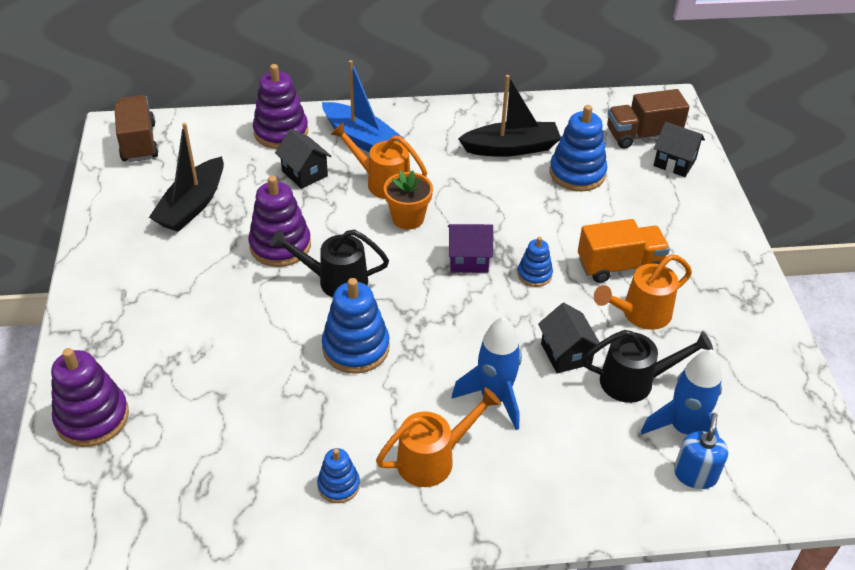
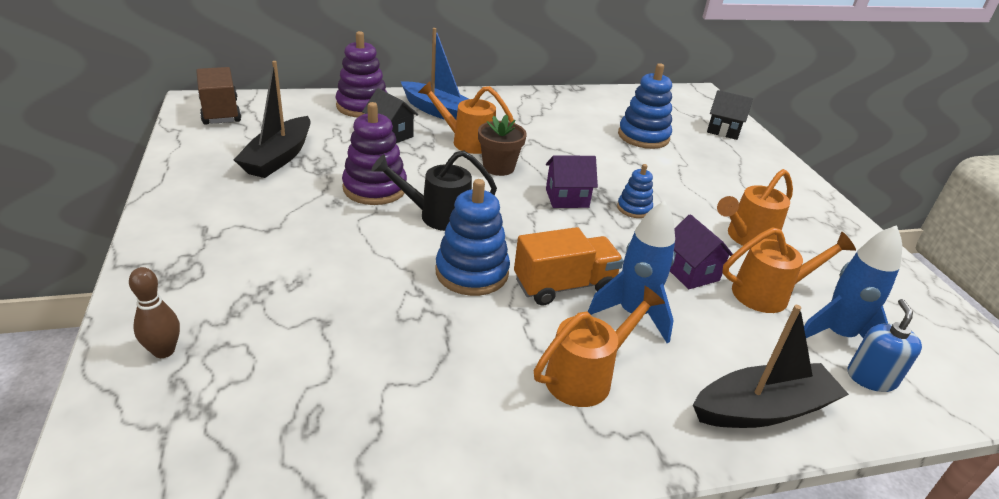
camera: 10 degrees left, 10 degrees down
(92, 417) = (164, 351): purple stacking toy -> brown bowling pin
(338, 485) = (482, 410): blue stacking toy -> none
(408, 218) = (498, 167): orange flower pot -> brown flower pot
(511, 148) = (578, 119): black boat -> black boat (763, 409)
(566, 354) = (690, 272): black house -> purple house
(619, 266) = (710, 201): orange truck -> orange truck (564, 286)
(635, 381) = (768, 294): black watering can -> orange watering can
(642, 135) = (688, 113): brown truck -> none

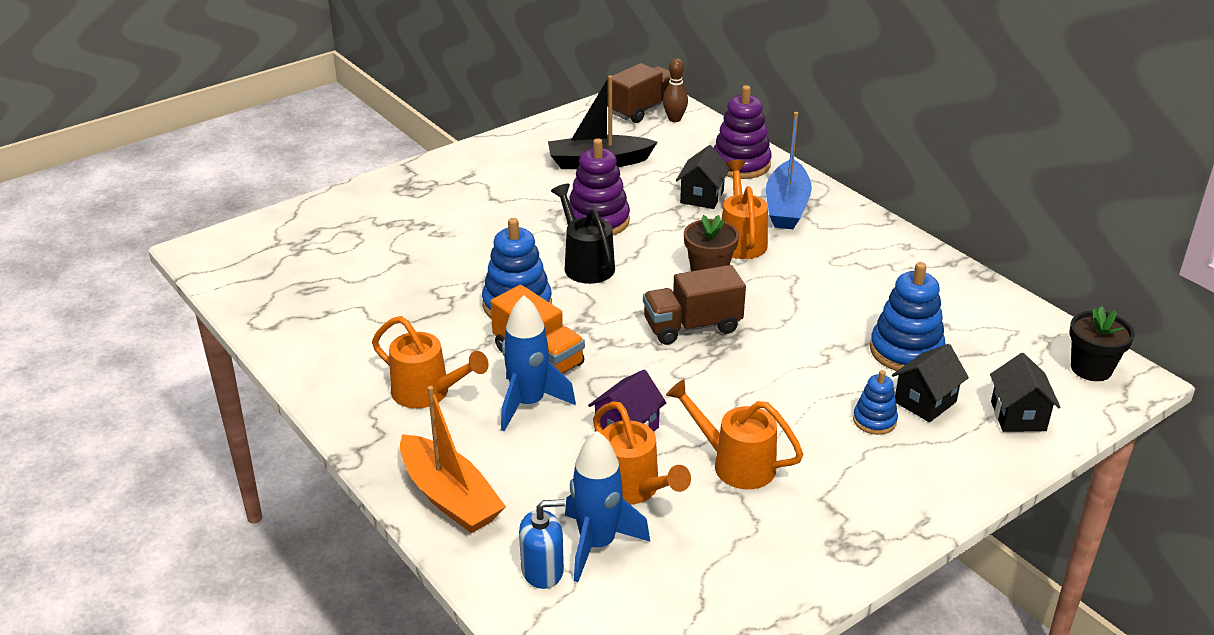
camera: 70 degrees right, 0 degrees up
(164, 351) = (337, 216): brown bowling pin -> brown bowling pin (674, 119)
(567, 198) = (692, 326): purple house -> brown truck
(634, 208) = (717, 373): blue stacking toy -> blue stacking toy (874, 420)
(686, 97) = (1091, 368): none -> black flower pot
(699, 150) = (925, 402): none -> black house
(763, 409) = (450, 497): black boat -> orange boat

